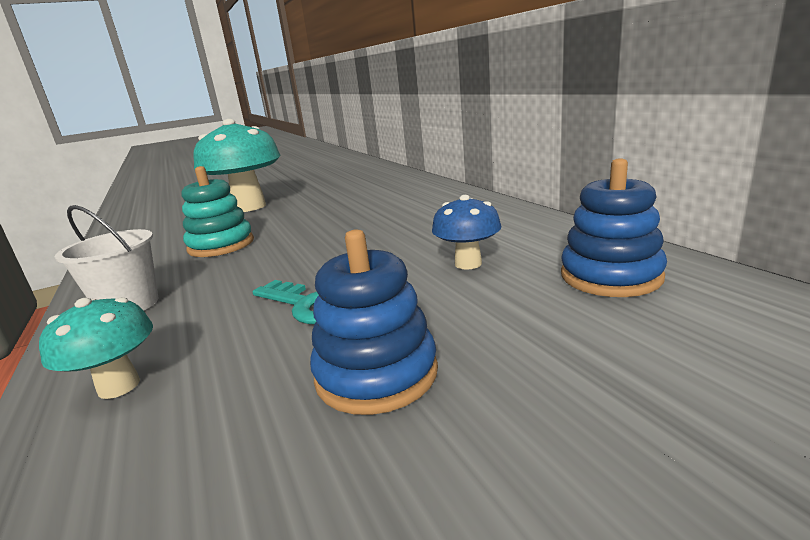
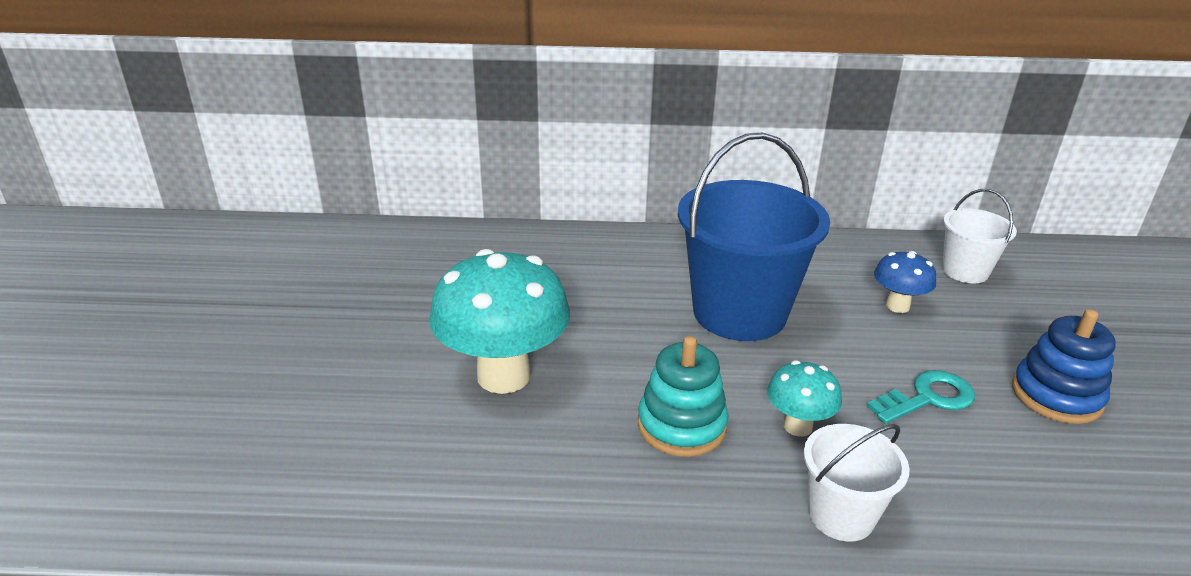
camera: 65 degrees left, 10 degrees up
(119, 386) = (1026, 521): turquoise mushroom -> turquoise mushroom (798, 426)
(375, 226) = (739, 313): none -> blue bucket
(610, 276) = (965, 271): blue stacking toy -> white bucket

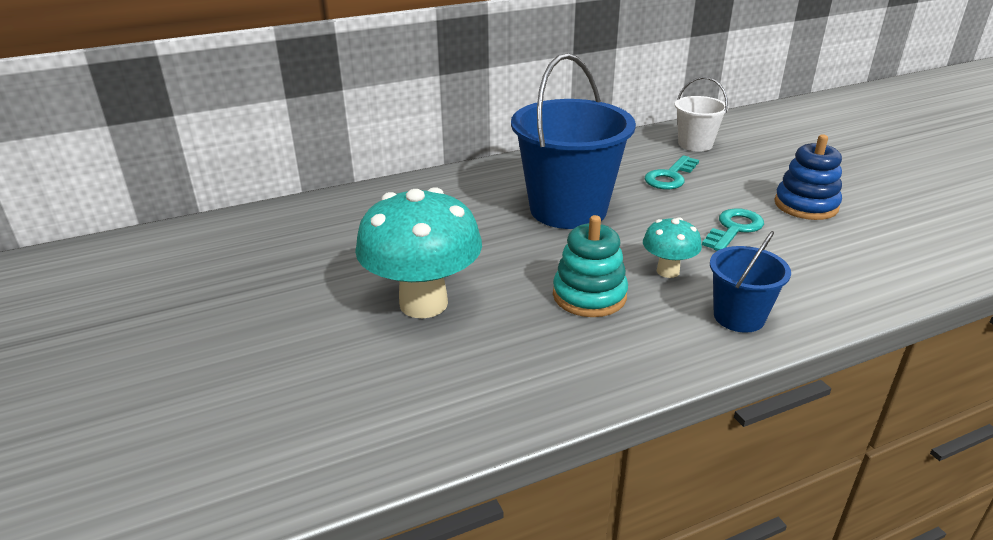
camera: 25 degrees left, 0 degrees up
(841, 515) = (739, 317): white bucket -> blue bucket
(897, 306) = (670, 177): blue mushroom -> turquoise key

